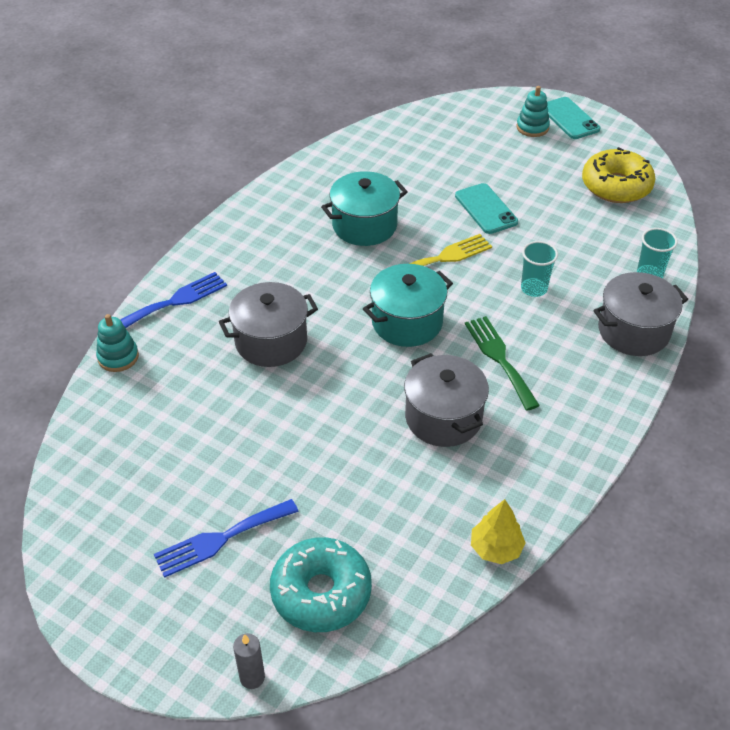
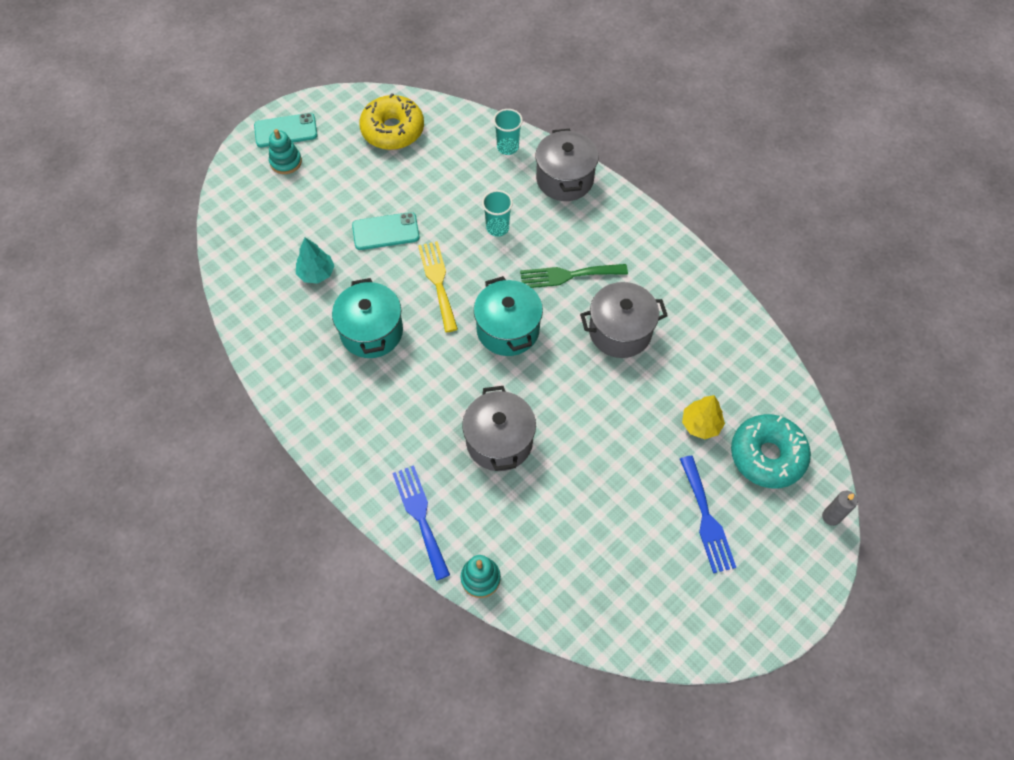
camera: 75 degrees left, 15 degrees up
(415, 176) = (316, 273): none -> turquoise tree
(496, 548) = (748, 332): yellow tree -> yellow tree (700, 424)

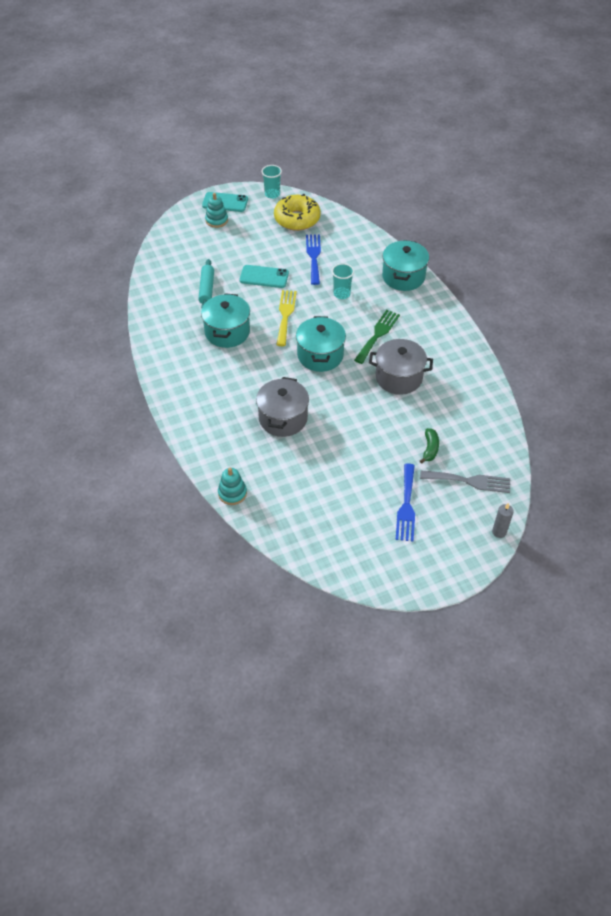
camera: 20 degrees right, 10 degrees down
(316, 273) = (207, 289): turquoise tree -> turquoise rolling pin
(420, 516) = (209, 446): blue fork -> blue fork (314, 257)
(507, 147) = (372, 248): turquoise cup -> turquoise cup (272, 194)
(564, 179) = (403, 277): grey pot -> turquoise pot
(568, 275) = (378, 334): green fork -> green fork turned 105 degrees clockwise
(700, 424) = (430, 449): yellow tree -> green banana
(767, 455) = (469, 481): turquoise donut -> grey fork

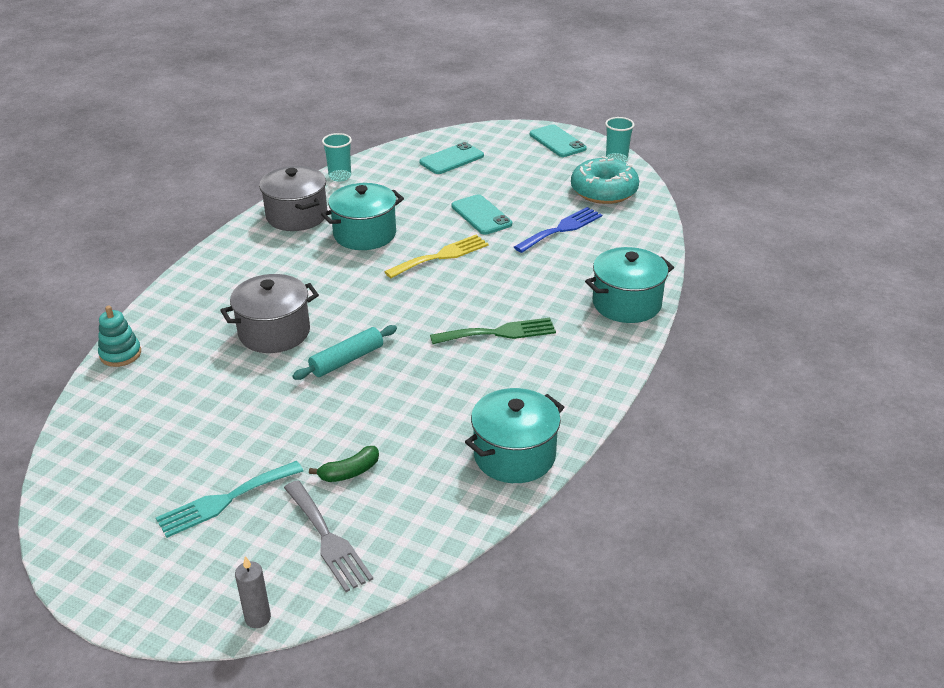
camera: 50 degrees right, 15 degrees down
(190, 253) = (451, 159): none -> turquoise phone
(207, 289) = (412, 193): turquoise rolling pin -> turquoise rolling pin (347, 360)
(216, 220) = (523, 150): turquoise stacking toy -> none
(297, 219) = (604, 191): yellow donut -> turquoise donut
(320, 355) = (408, 309): turquoise pot -> turquoise pot (514, 455)
(342, 294) = (530, 275): turquoise cup -> turquoise cup (340, 176)
(399, 377) = (446, 384): grey pot -> grey pot (296, 216)
(406, 506) = (224, 500): blue fork -> turquoise fork

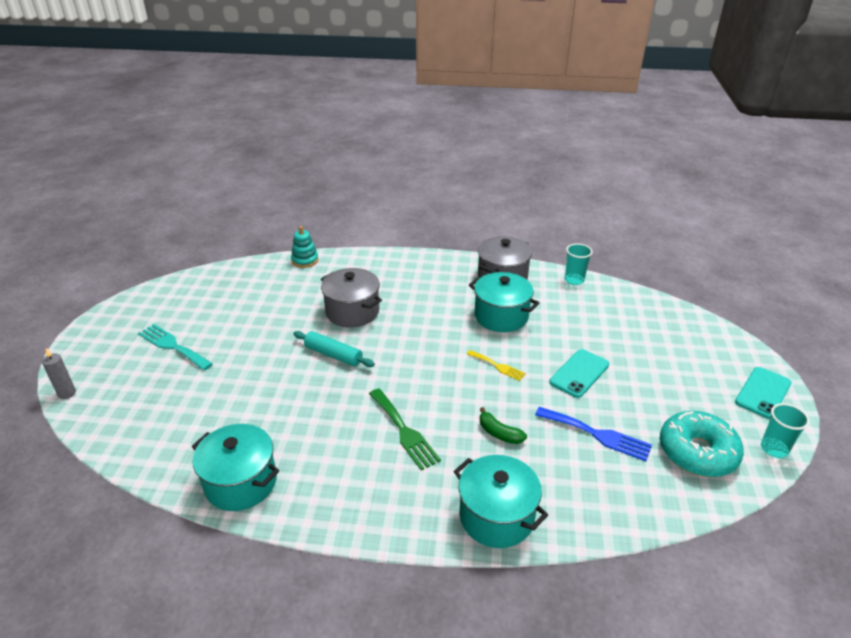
camera: 70 degrees right, 0 degrees up
(327, 539) = (138, 403): grey fork -> none
(350, 472) = (207, 393): green banana -> green banana (499, 433)
(441, 256) = (497, 366): yellow fork -> yellow fork, size x0.61
(451, 159) = (657, 331): turquoise phone -> none

